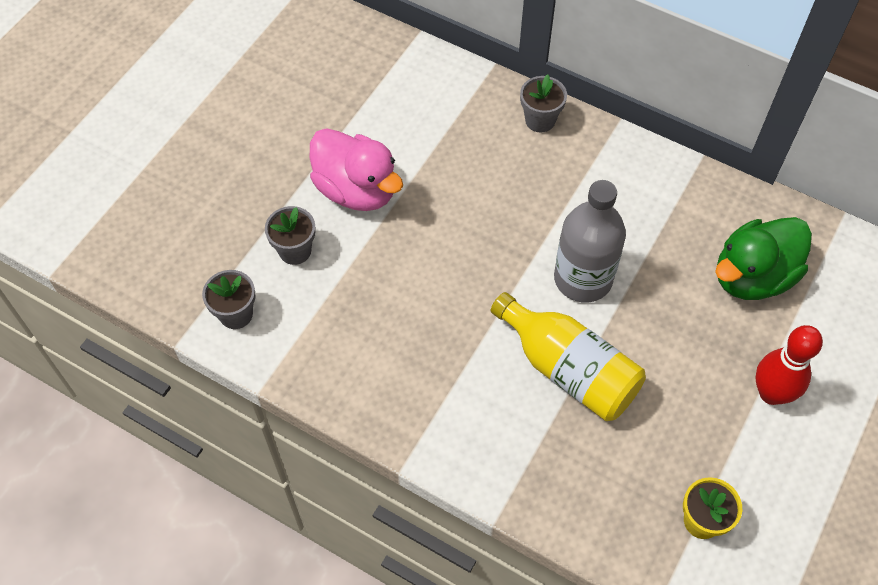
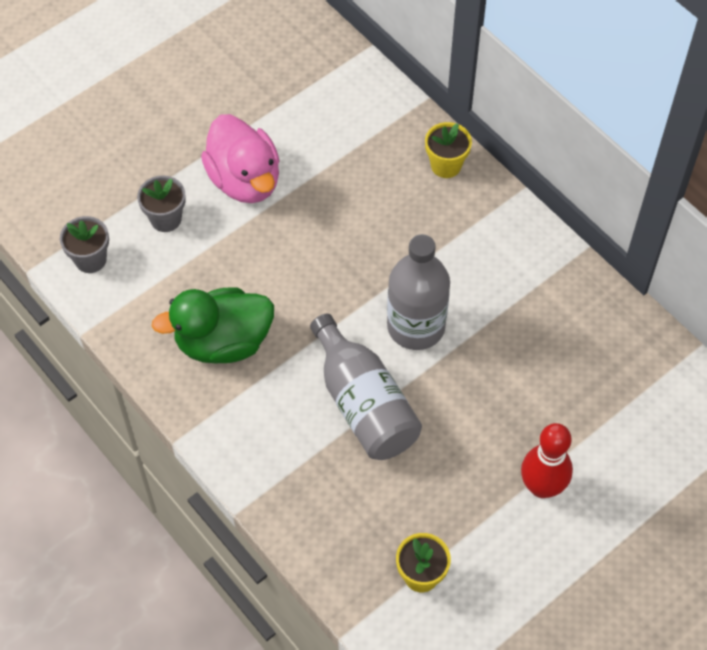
camera: 20 degrees right, 0 degrees up
(540, 120) = (446, 165): grey flower pot -> yellow flower pot
(568, 369) = (364, 404): yellow bottle -> grey bottle
(752, 277) = (578, 375): green duck -> green duck (223, 342)

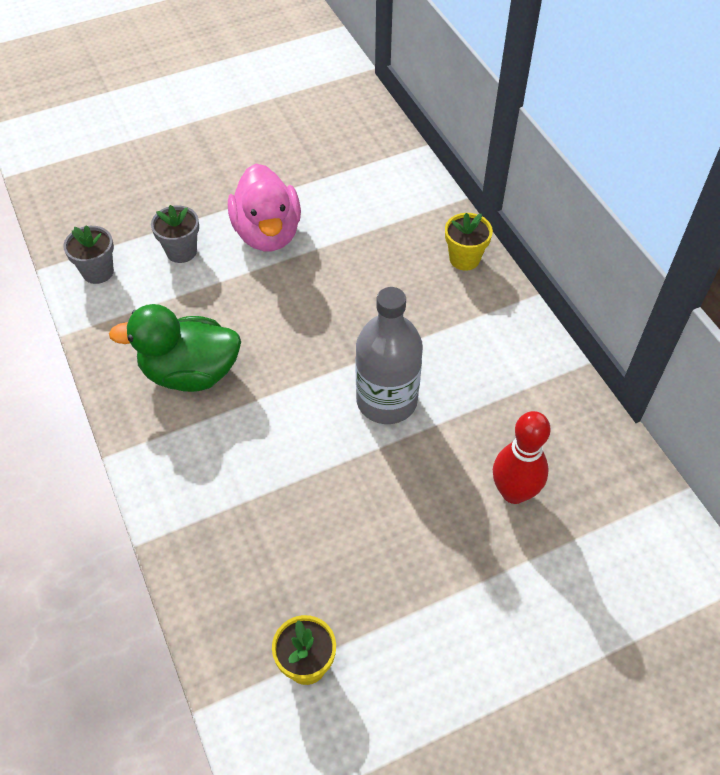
camera: 15 degrees right, 5 degrees down
(364, 404) = (307, 464): grey bottle -> none
(542, 487) = (471, 599): red bowling pin -> red bowling pin (514, 492)

